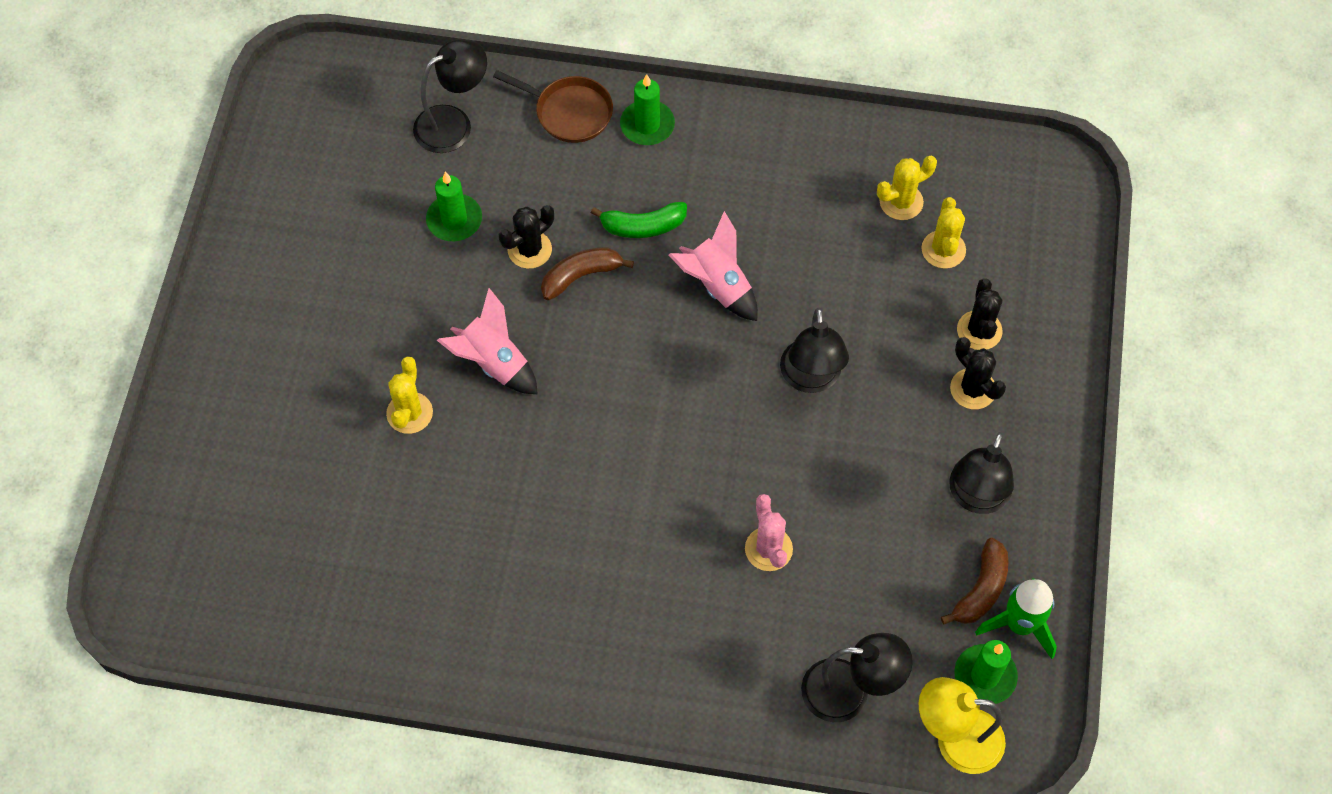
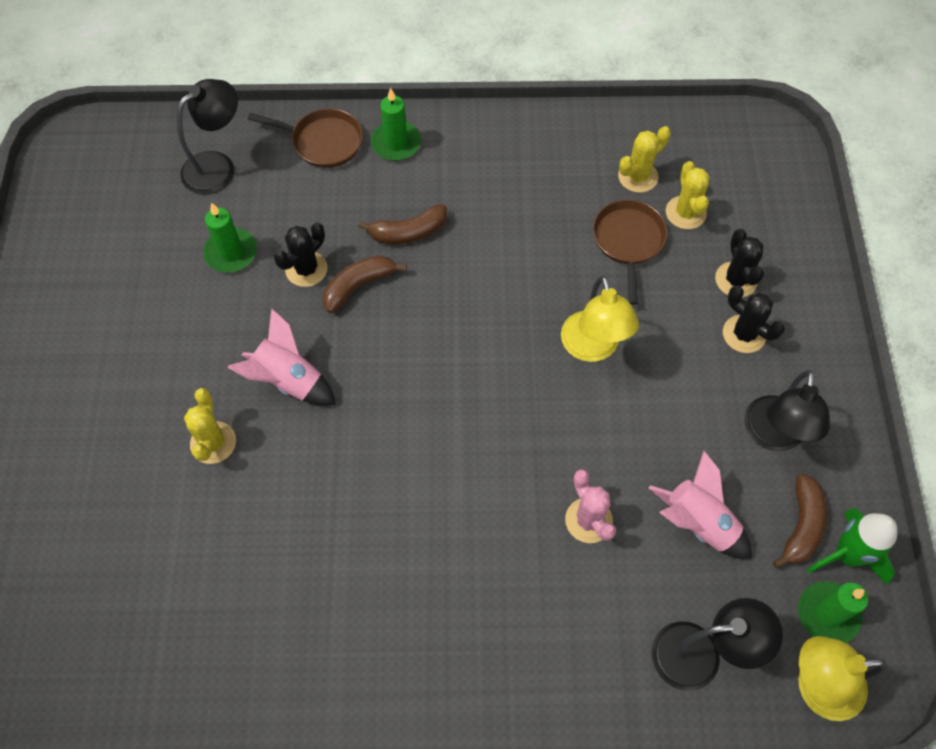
camera: 10 degrees left, 0 degrees up
(643, 226) = (408, 232): green banana -> brown banana
(717, 286) = (488, 276): pink rocket -> pink rocket (698, 523)
(811, 379) = (593, 348): black lamp -> yellow lamp
(874, 272) = (628, 242): none -> brown pan

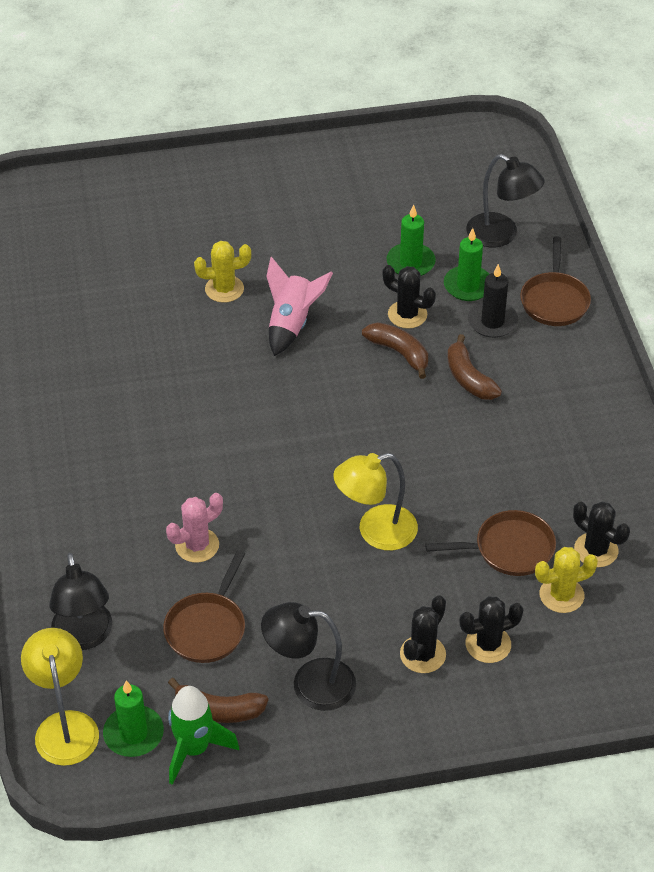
camera: 80 degrees right, 15 degrees down
(337, 198) = (492, 322): none -> black candle
(396, 143) = (571, 353): green candle -> green candle (468, 286)
(638, 176) = (596, 550): yellow cactus -> black cactus
(698, 523) = (207, 627): pink rocket -> brown pan

